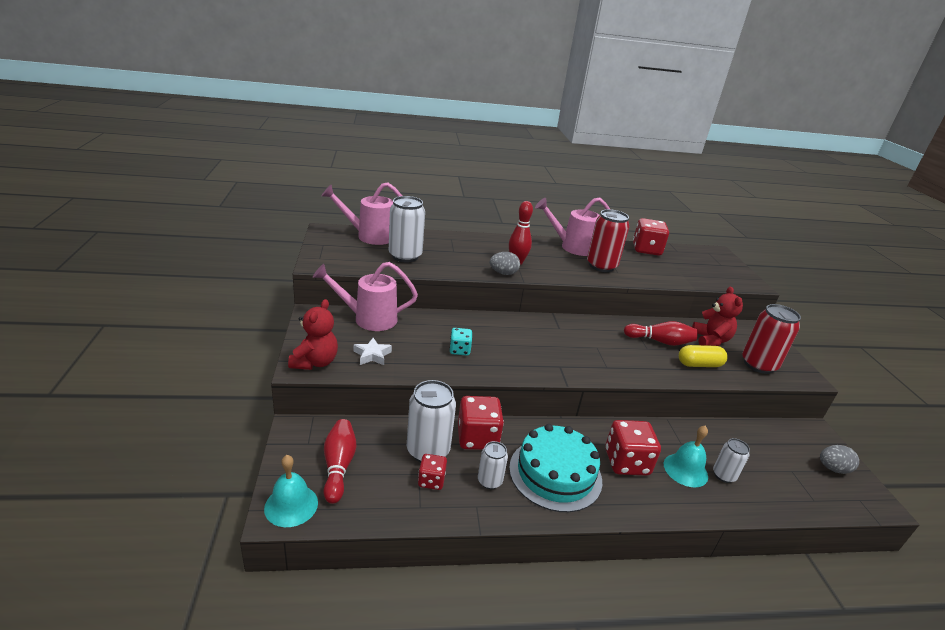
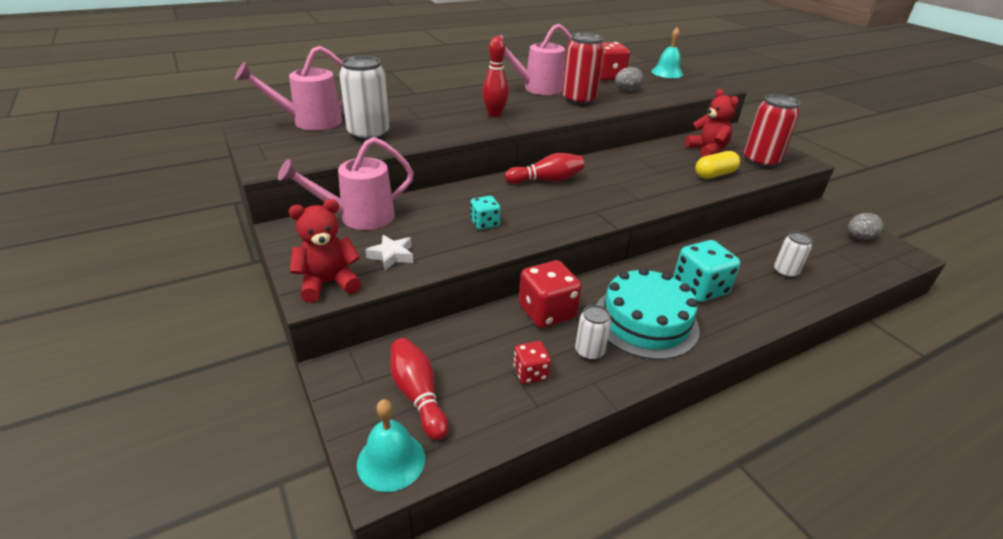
camera: 20 degrees left, 5 degrees up
(315, 362) = (328, 283): red teddy bear -> red teddy bear turned 105 degrees counterclockwise
(428, 451) = (505, 343): white can -> none
(503, 273) = (489, 128): grey egg -> grey egg (627, 90)
(626, 462) = (699, 288): red dice -> turquoise dice
(660, 341) = (666, 163): red bowling pin -> red bowling pin (546, 180)
(685, 470) = (752, 278): turquoise bell -> turquoise bell (667, 73)

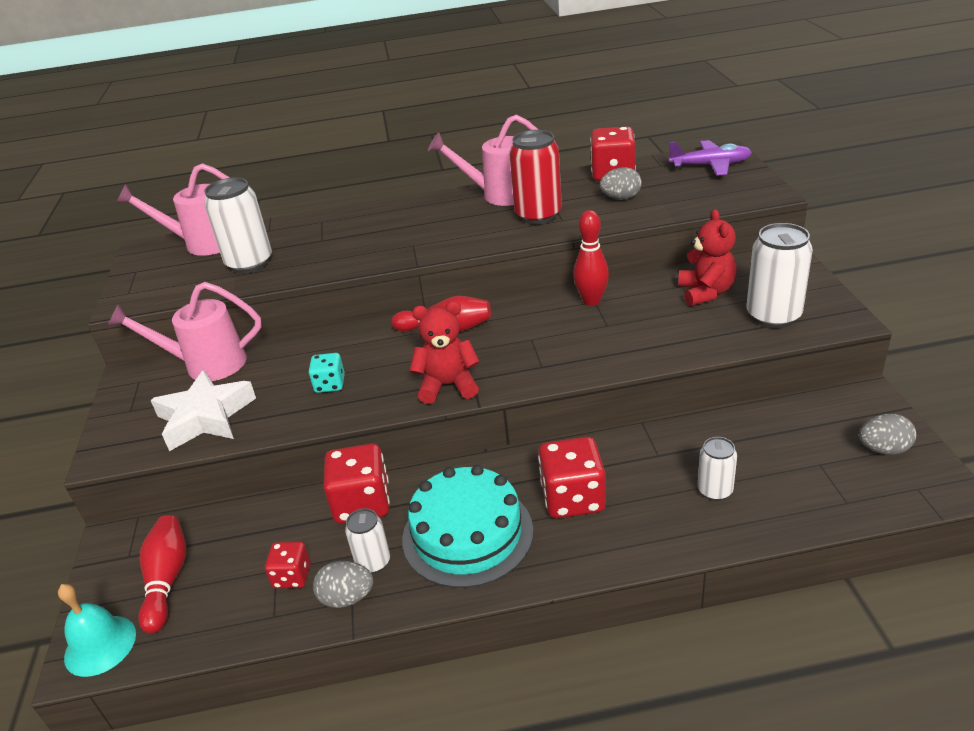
camera: 25 degrees right, 0 degrees up
(328, 283) = (125, 443): red teddy bear -> red teddy bear (448, 385)
(392, 256) = (205, 417): white star -> white star, size x1.87
(494, 114) = (412, 237): red bowling pin -> red bowling pin (591, 301)
(589, 381) = (347, 598): none -> grey egg
(667, 73) = (710, 165): turquoise bell -> purple plane
(699, 288) = (573, 498): turquoise dice -> red dice
(714, 174) = (681, 334): yellow capsule -> none
(760, 161) = (773, 316): red can -> white can

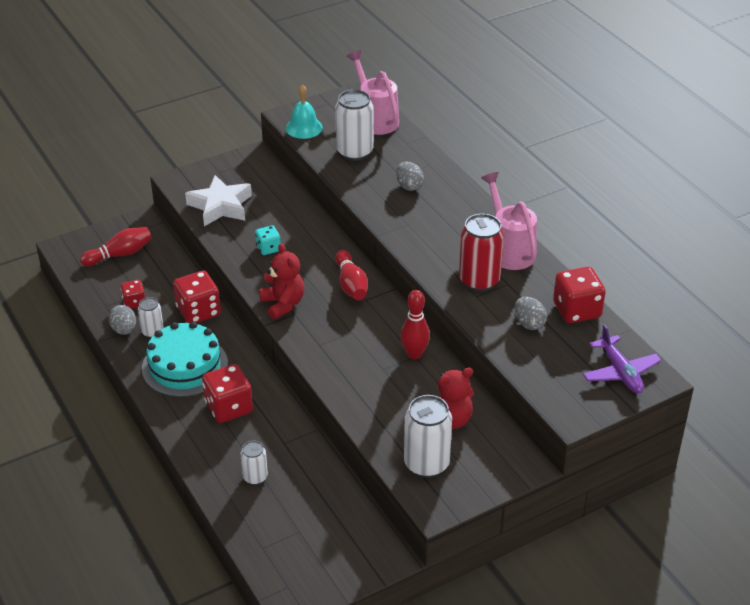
camera: 65 degrees right, 5 degrees up
(100, 645) = (73, 249): turquoise bell -> turquoise bell (304, 128)
(206, 364) = (273, 184): pink watering can -> none
(883, 449) = (326, 567): grey egg -> grey egg (409, 186)

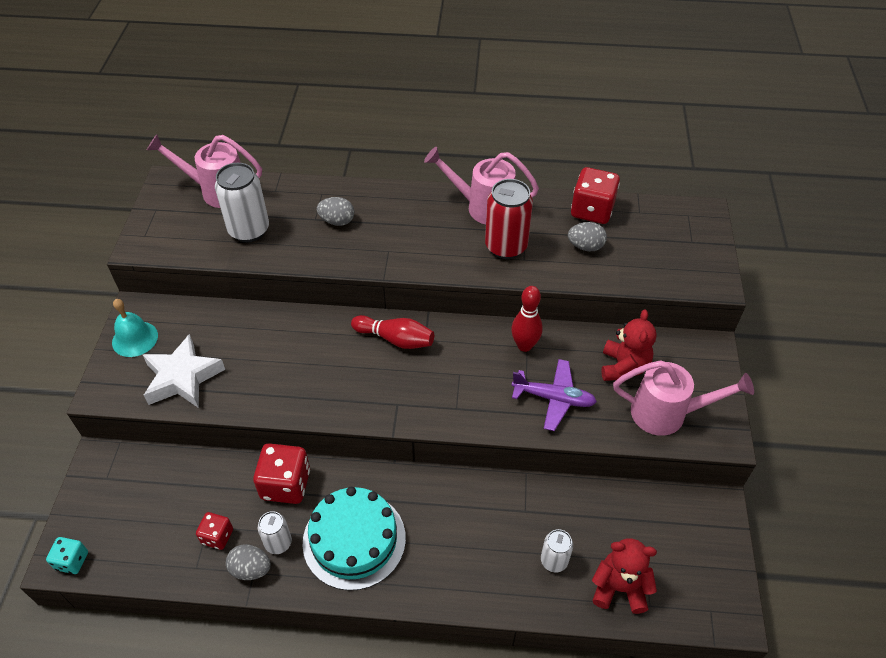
camera: 55 degrees left, 10 degrees up
(120, 254) = (129, 510): red bowling pin -> none
(229, 407) = (444, 532): red dice -> none
(268, 248) = (285, 373): turquoise dice -> turquoise dice (72, 561)
(283, 304) = (376, 405): red teddy bear -> red teddy bear (619, 588)
(304, 128) = (171, 245): turquoise bell -> turquoise bell (135, 339)
(426, 464) = (667, 413): white can -> pink watering can
(620, 372) = (683, 227): purple plane -> purple plane (554, 398)

